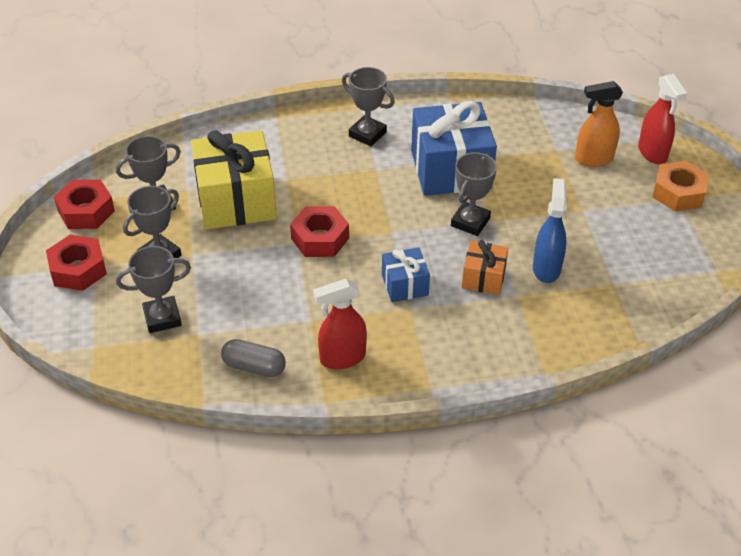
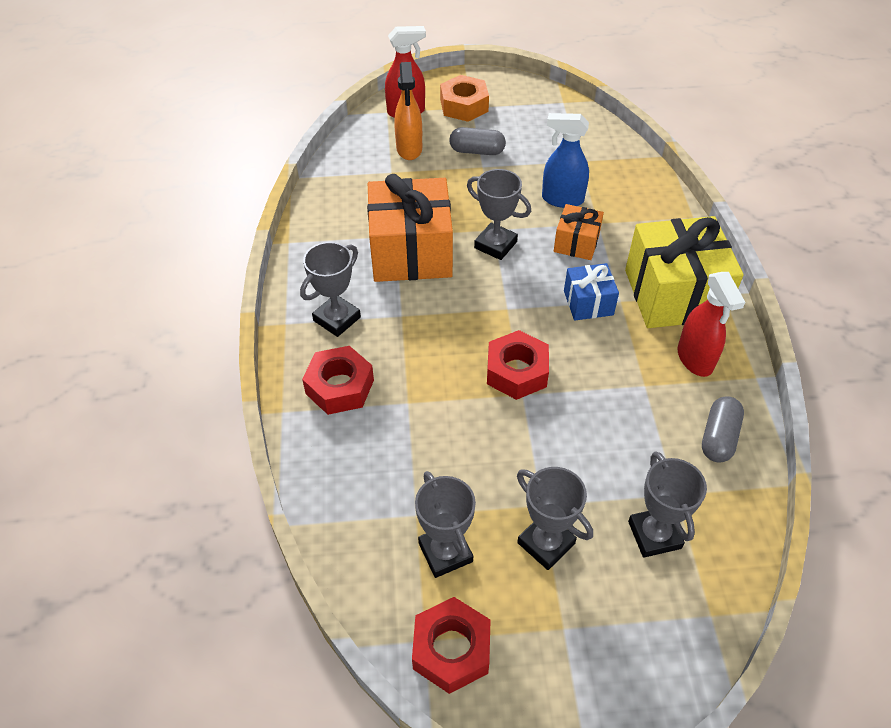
camera: 85 degrees left, 5 degrees up
(78, 269) = (572, 649): red nut -> red nut (340, 387)
(236, 200) = (444, 456): yellow gift -> yellow gift (674, 294)
(451, 169) = (411, 252): blue gift -> orange gift
(605, 205) = (477, 151): none -> grey capsule

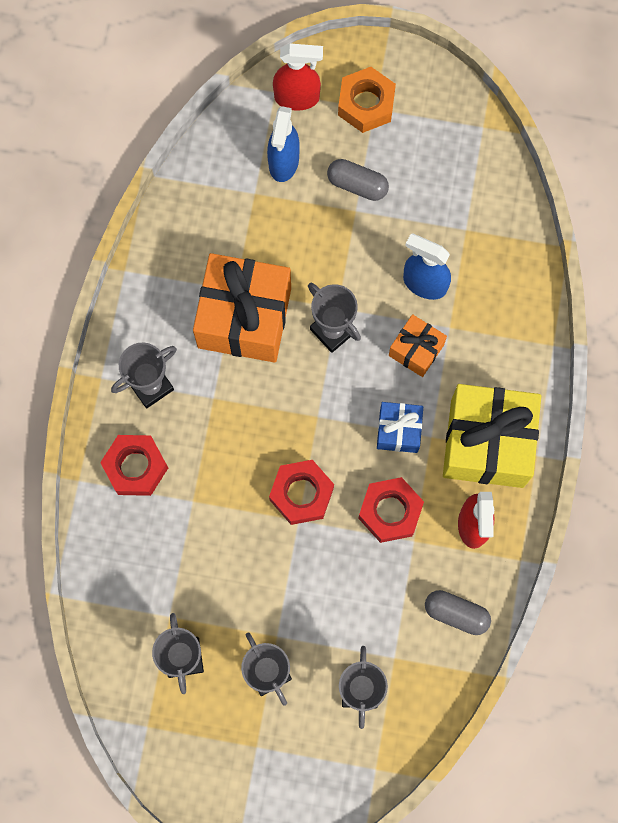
camera: 15 degrees right, 25 degrees up
(409, 149) = (283, 162): orange spray bottle -> blue spray bottle
(451, 650) = (165, 740): red nut -> red nut (390, 512)
(718, 437) = (456, 614): grey capsule -> grey capsule turned 75 degrees clockwise

